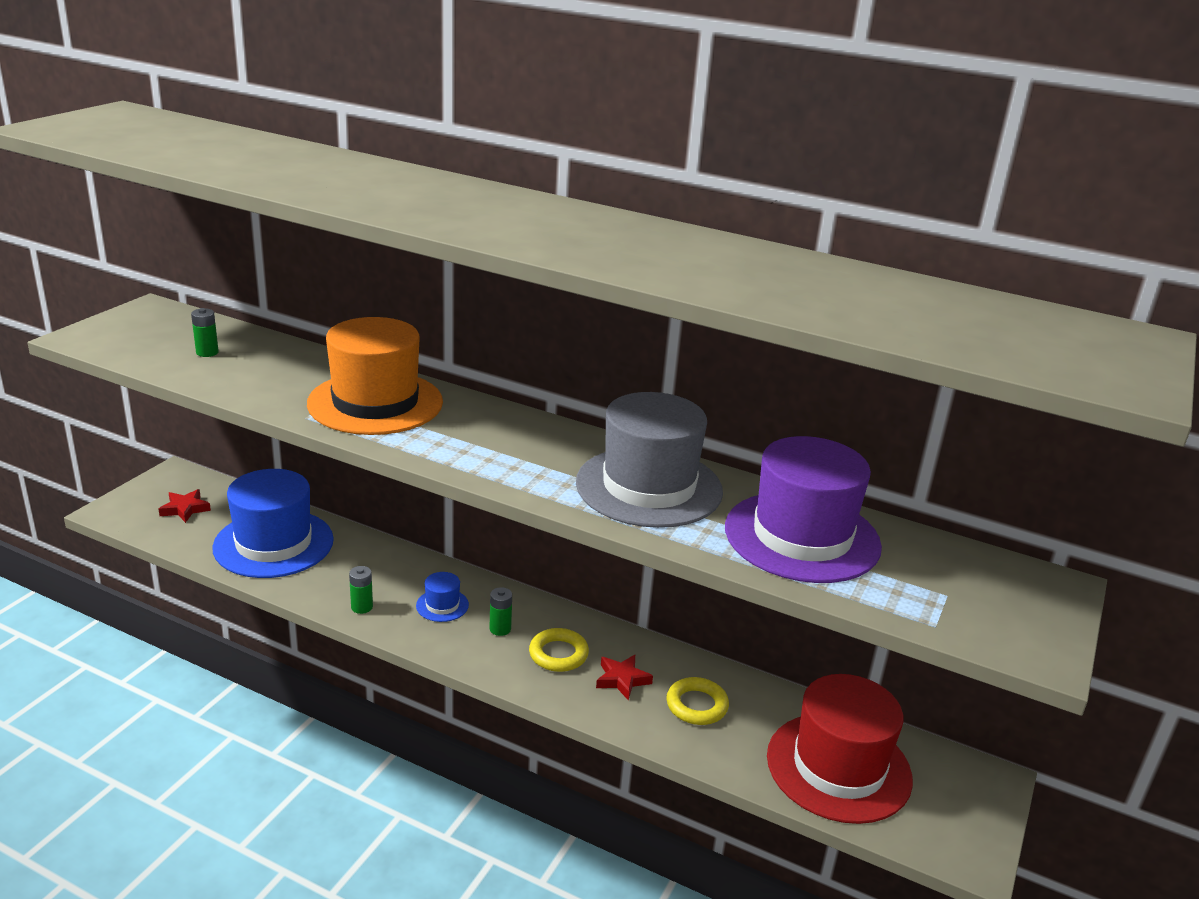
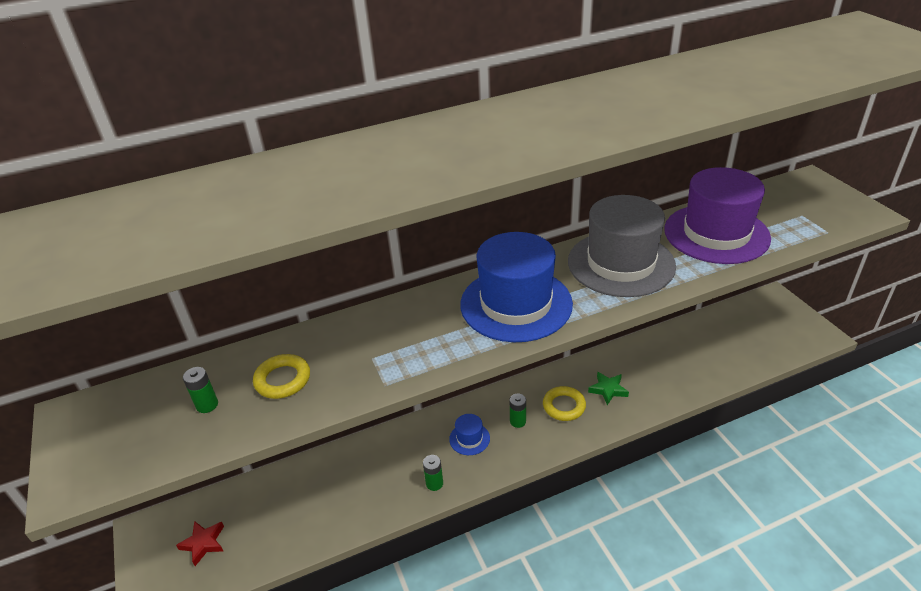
camera: 45 degrees left, 10 degrees up
(273, 543) = (310, 503): blue hat -> blue hat (516, 304)
(375, 403) = (398, 339): orange hat -> none
(622, 679) = (608, 389): red star -> green star
(696, 705) = (652, 370): yellow ring -> yellow ring (283, 380)
(838, 767) = (735, 344): red hat -> none

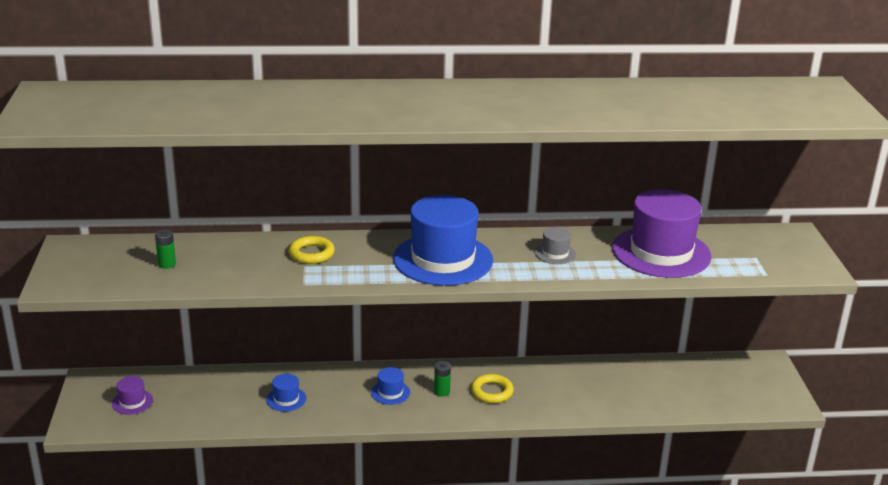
camera: 15 degrees right, 10 degrees down
(203, 543) = (132, 402): red star -> purple hat
(283, 380) = (229, 263): yellow ring -> yellow ring (311, 254)
(369, 482) = (286, 399): none -> blue hat
(434, 483) = (341, 414): green battery -> none
(608, 389) = (542, 391): green star -> none
(621, 263) = (555, 253): grey hat -> grey hat, size x0.42

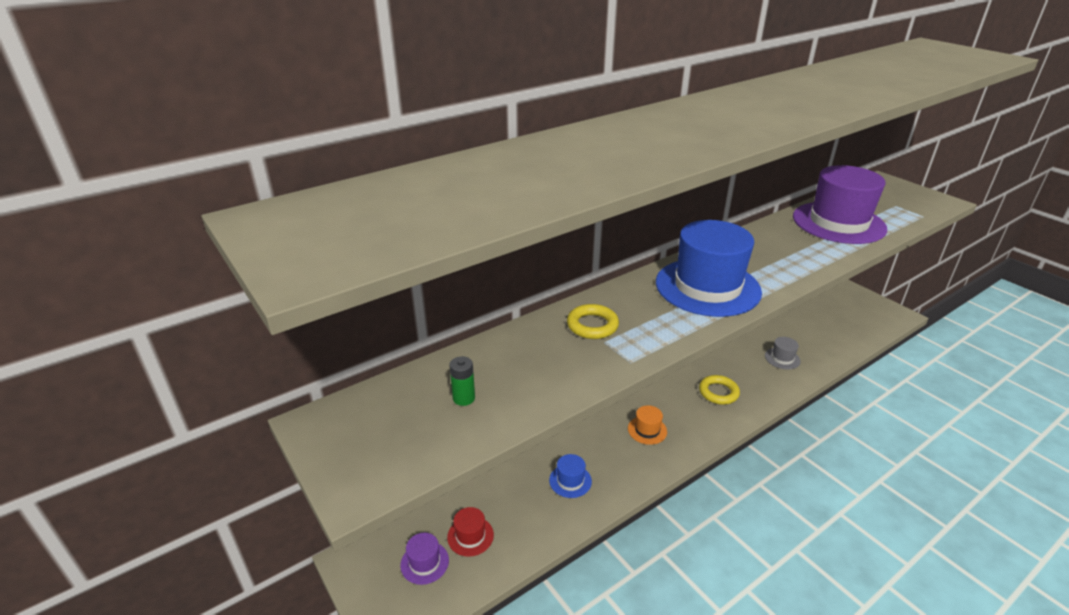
camera: 30 degrees left, 5 degrees up
(177, 400) = (470, 536): none -> red hat
(390, 392) = (647, 430): blue hat -> orange hat
(441, 392) = (684, 410): green battery -> none
(555, 253) = (776, 250): grey hat -> grey hat (782, 358)

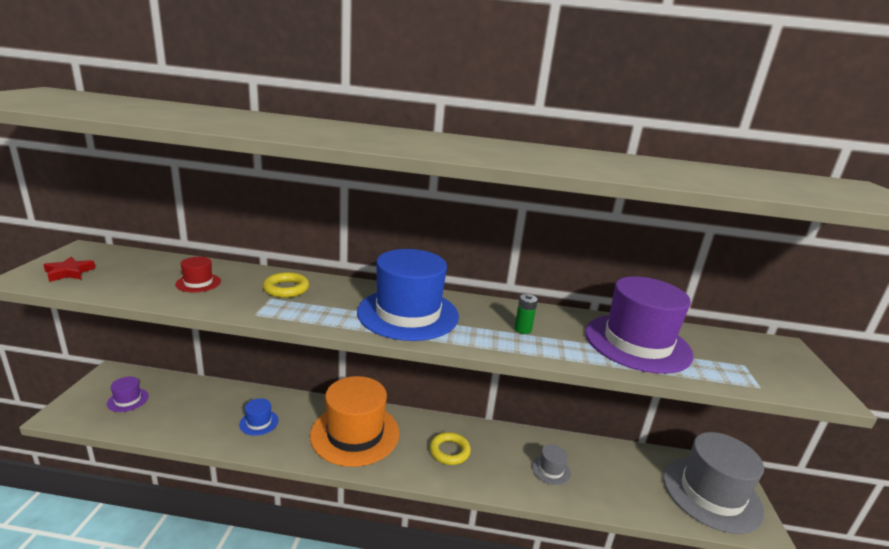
camera: 40 degrees right, 10 degrees down
(382, 452) = (69, 273): none -> red star
(464, 398) = (147, 277): green battery -> green battery (523, 329)
(470, 536) = (165, 406): red hat -> red hat (198, 283)
(647, 430) = (355, 433): orange hat -> orange hat, size x2.37
(860, 311) = (711, 493): none -> grey hat

